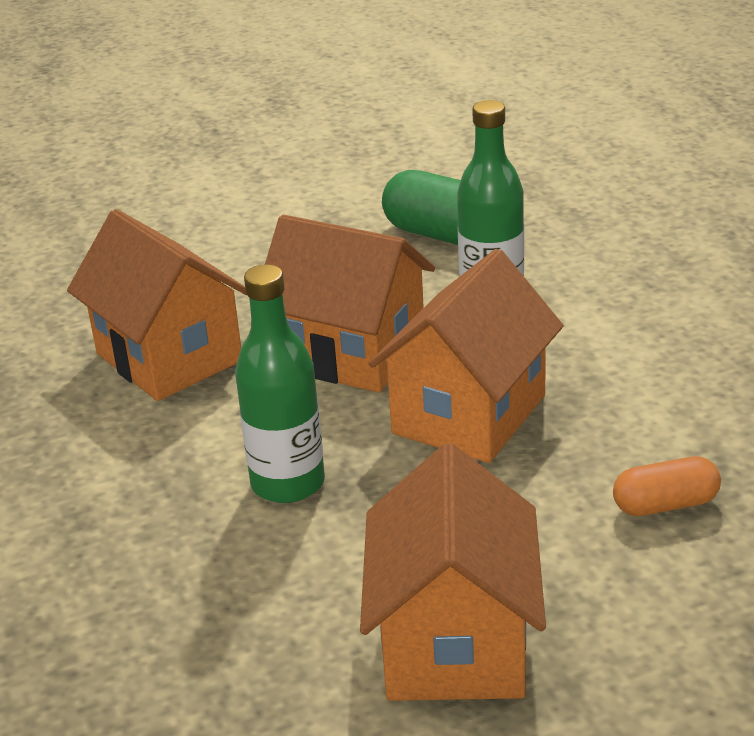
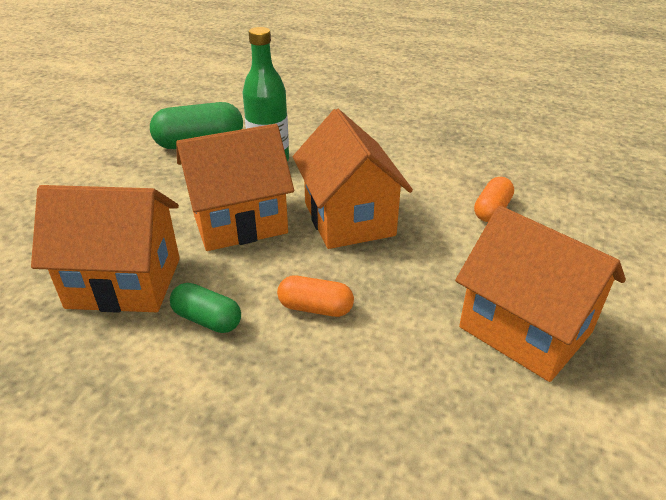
camera: 50 degrees left, 5 degrees up
(185, 433) = (207, 319): none -> green capsule
(288, 483) = (315, 308): green bottle -> orange capsule

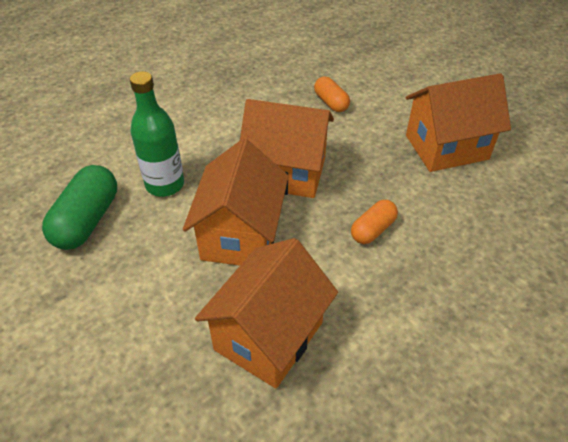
camera: 60 degrees left, 10 degrees up
(207, 319) = (348, 294): green capsule -> none

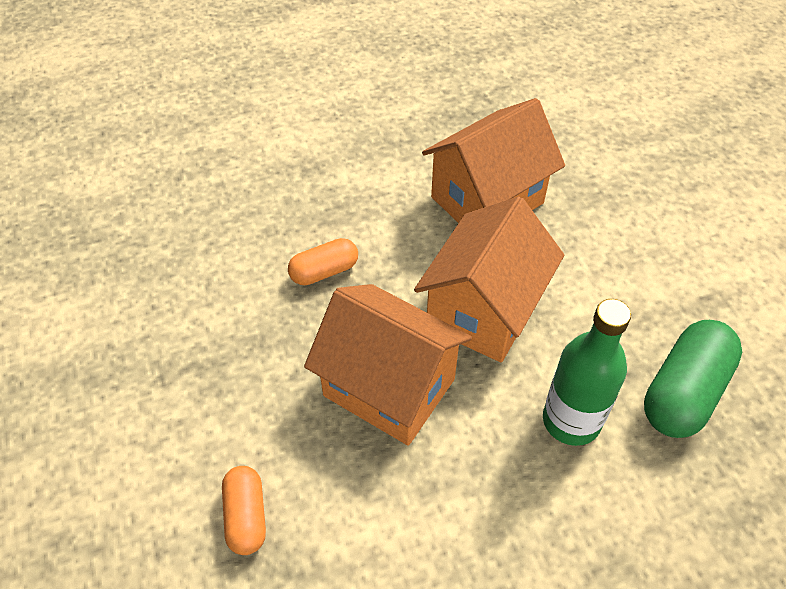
camera: 160 degrees left, 5 degrees up
(446, 147) = (140, 359): orange house -> none

